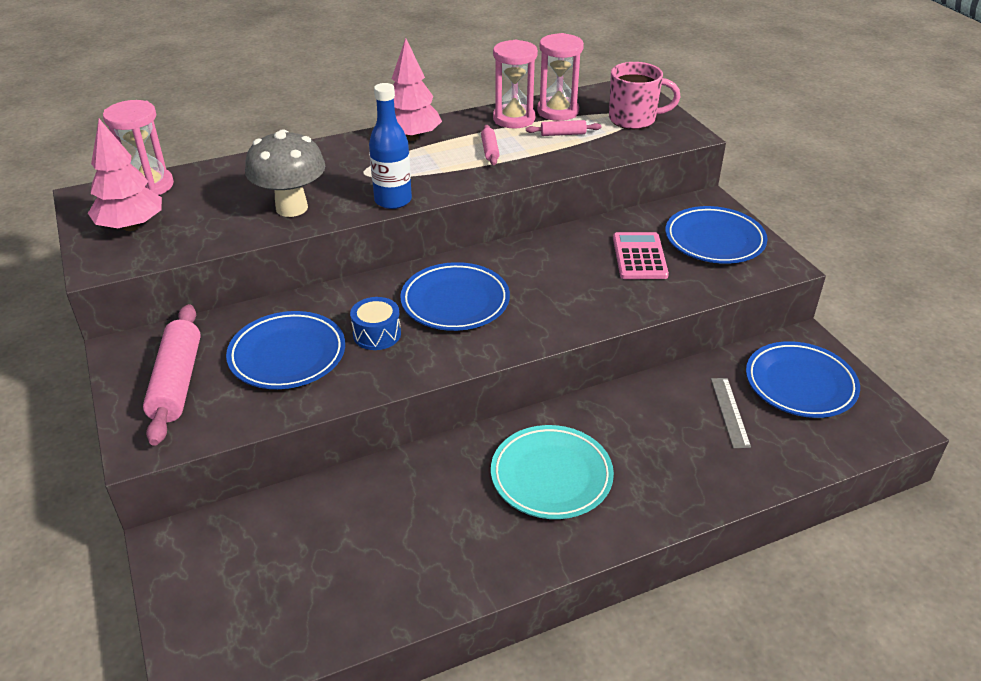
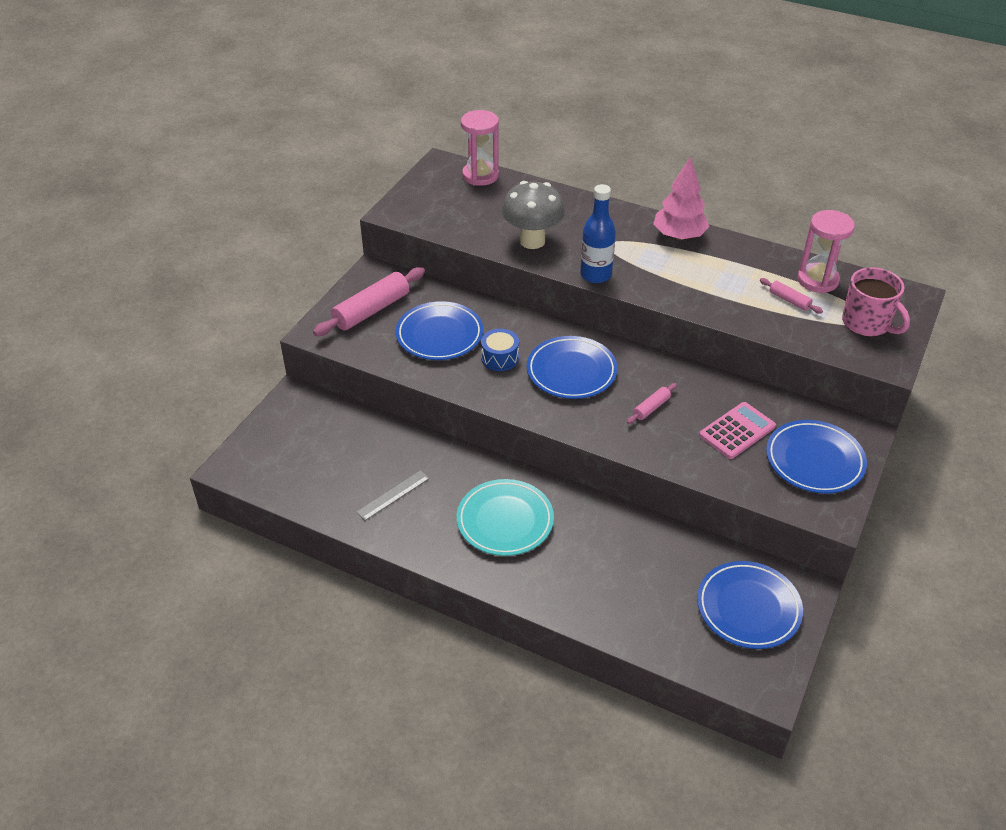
camera: 50 degrees right, 5 degrees up
(131, 226) = (437, 198): pink tree -> none
(490, 150) = (715, 279): pink rolling pin -> pink rolling pin (651, 408)
(514, 119) = (773, 266): pink hourglass -> none
(729, 412) = (668, 581): grey ruler -> grey ruler (393, 495)

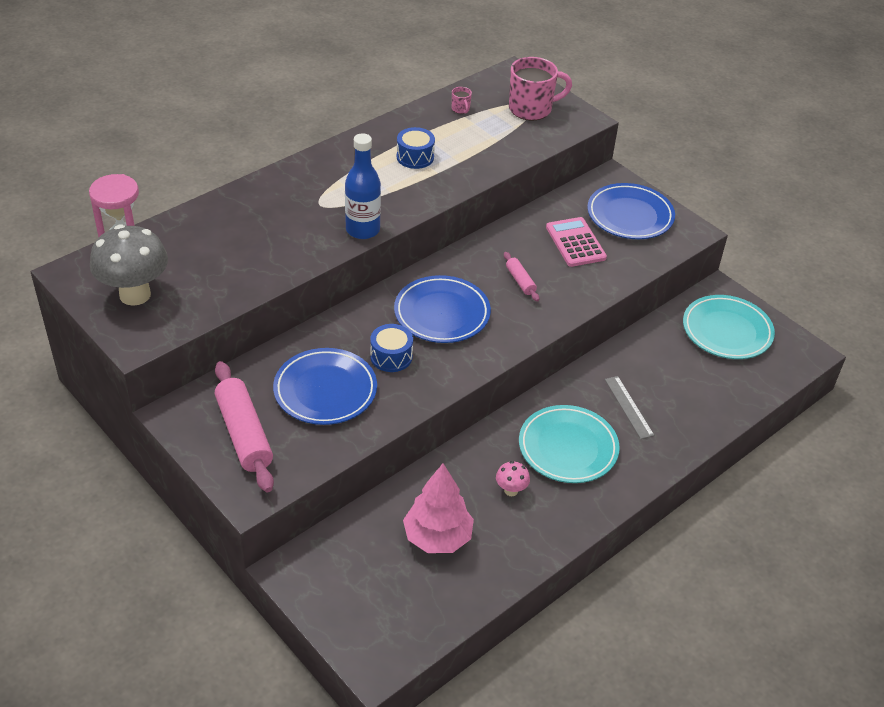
camera: 70 degrees left, 0 degrees up
(393, 495) = (493, 523): grey ruler -> grey ruler (628, 407)
(434, 496) = (511, 490): none -> pink mushroom
(532, 241) = (276, 253): grey mushroom -> grey mushroom (135, 295)
(679, 236) = (342, 158): pink tree -> pink tree (437, 537)
(719, 274) = (415, 157): none -> blue drum
(748, 608) = (727, 331): blue plate -> turquoise plate
(789, 300) = (477, 134): pink rolling pin -> none
(817, 280) = (460, 109): pink hourglass -> pink mug

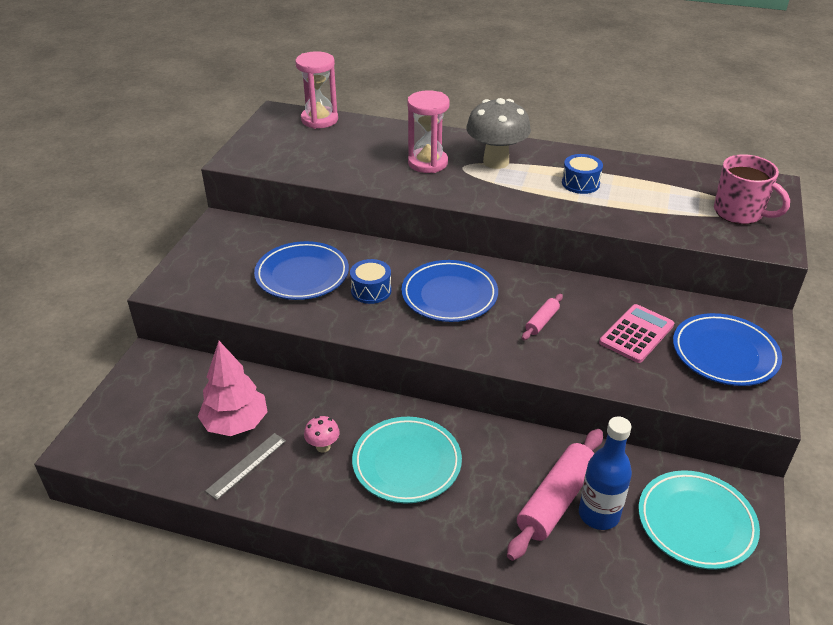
camera: 60 degrees right, 5 degrees down
(135, 295) = (280, 140): grey mushroom -> grey mushroom (496, 162)
(244, 434) = (225, 259): pink rolling pin -> pink rolling pin (556, 500)
(290, 221) = (427, 163): none -> pink hourglass
(362, 230) = (458, 196): blue bottle -> blue bottle (599, 514)
(460, 109) = (677, 179): pink mug -> none
(628, 407) = (501, 486): grey ruler -> grey ruler (246, 465)

